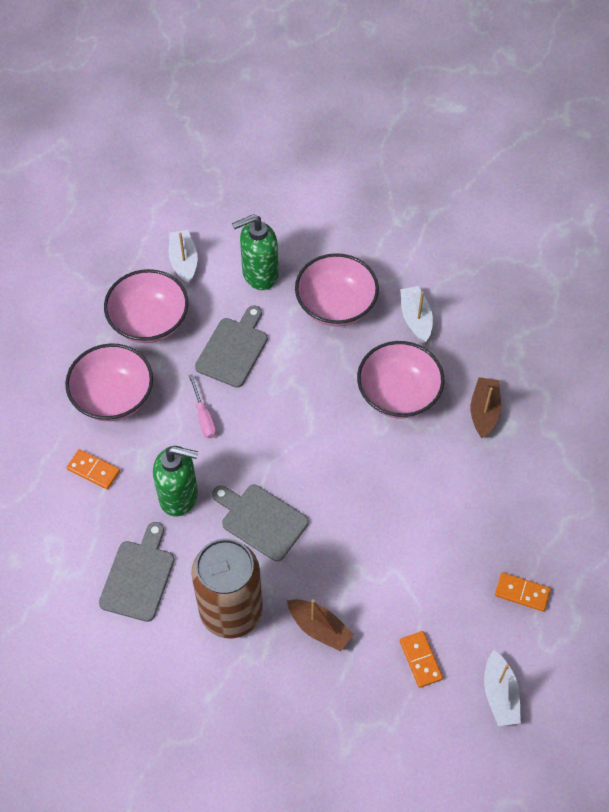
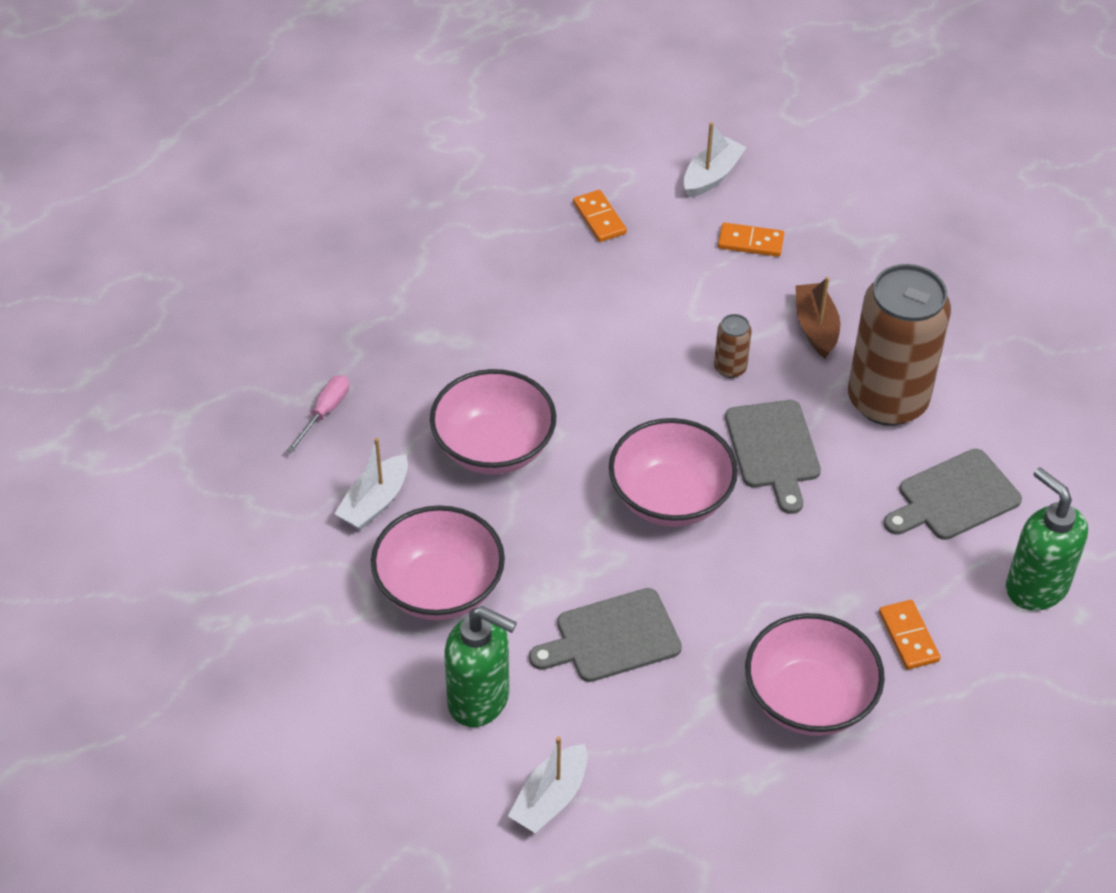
camera: 135 degrees left, 10 degrees down
(149, 321) = (675, 755): pink bowl -> pink bowl (670, 498)
(179, 496) = (837, 536): green soap dispenser -> green soap dispenser (1035, 587)
(204, 416) = (726, 593): pink screwdriver -> pink screwdriver (325, 412)
(336, 553) = (730, 368): none -> brown can
(420, 660) = (750, 242): orange domino -> orange domino turned 75 degrees clockwise
(484, 411) = (432, 366): brown boat -> none

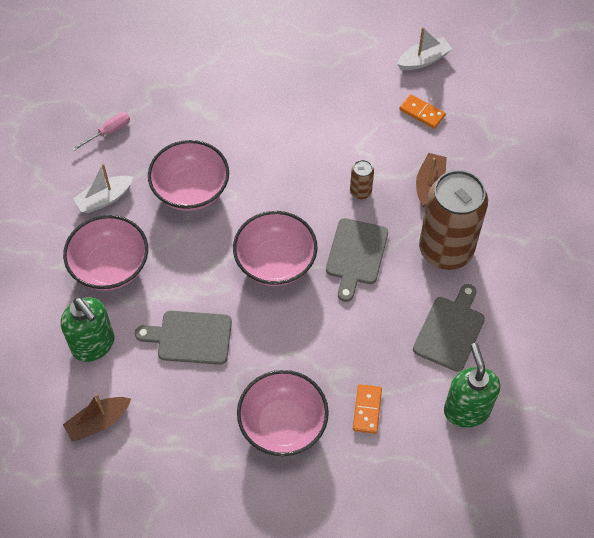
camera: 25 degrees right, 10 degrees up
(550, 798) = (98, 422): white boat -> brown boat
(599, 218) = (338, 64): orange domino -> none
(954, 497) = (450, 330): grey cutting board -> grey cutting board turned 120 degrees clockwise

